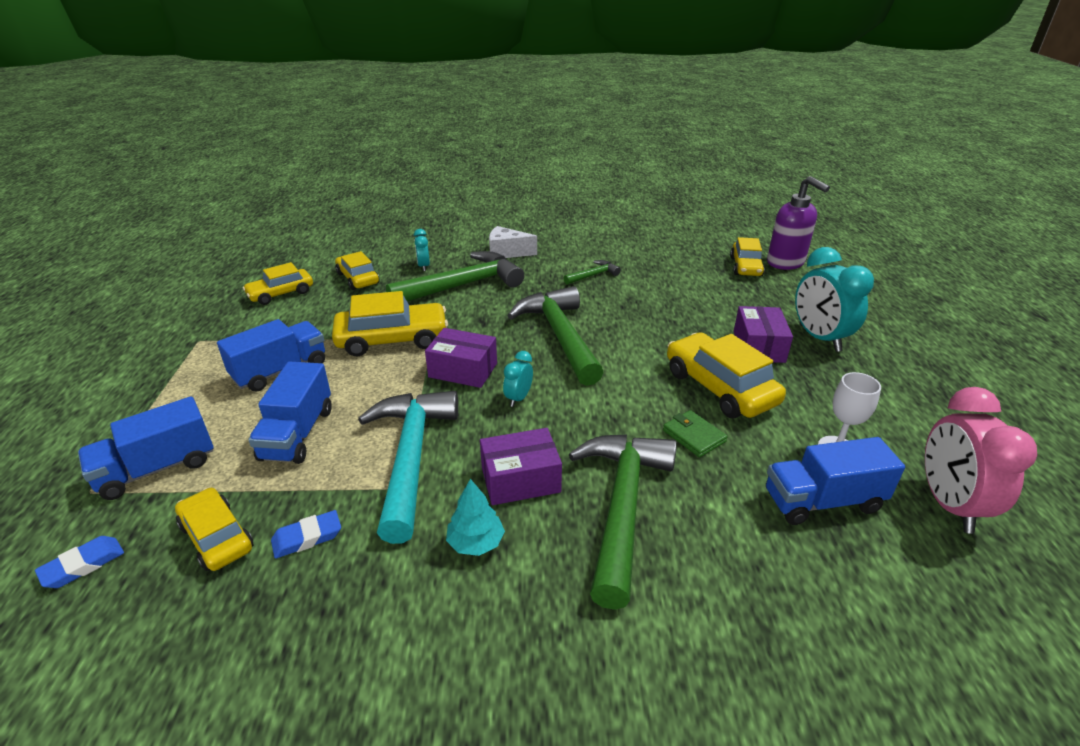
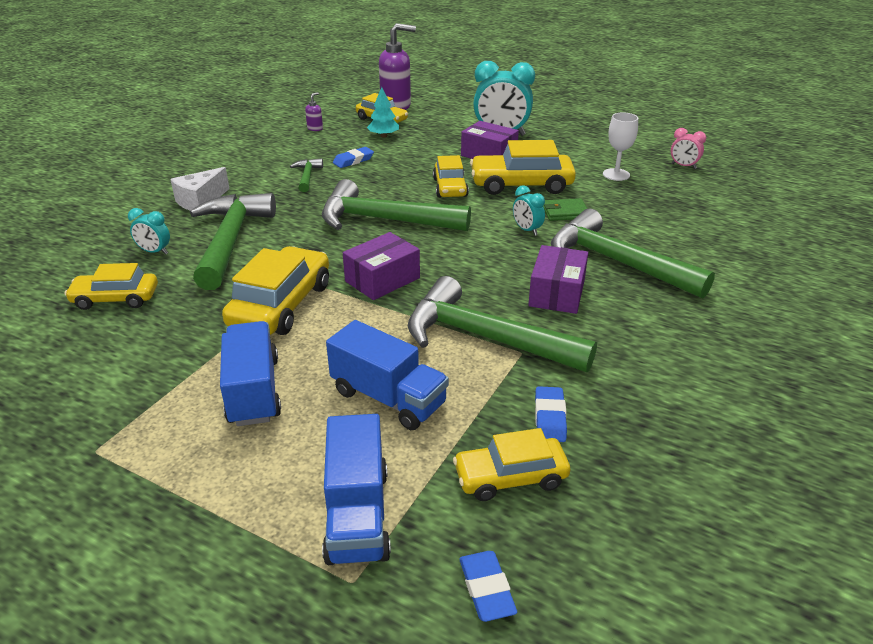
camera: 60 degrees left, 0 degrees up
(281, 293) = (66, 362): yellow car -> yellow car (450, 187)
(411, 457) = (485, 338): turquoise hammer -> green hammer
(476, 542) = (612, 332): turquoise tree -> turquoise tree (383, 136)
(518, 398) = (453, 265): turquoise clock -> turquoise clock (527, 230)
(647, 283) = (353, 160): none -> blue eraser
(681, 246) = (315, 128): none -> purple soap dispenser
(822, 501) = (657, 197): blue truck -> none
(949, 504) = (683, 166): pink clock -> pink clock, size x0.49

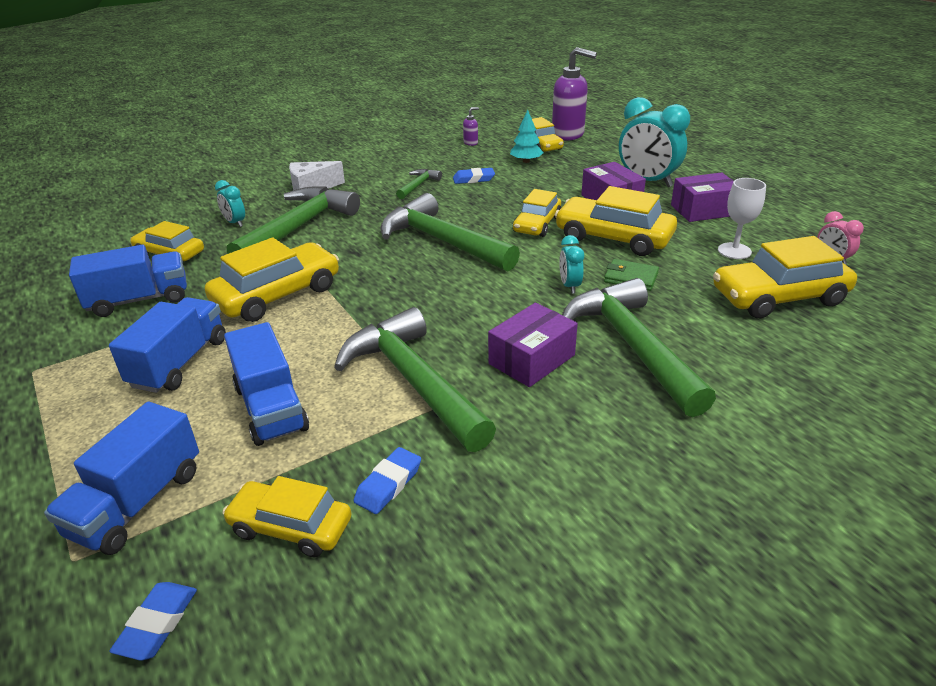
camera: 30 degrees right, 0 degrees up
(136, 350) = (139, 300): none -> blue truck
(382, 279) = (382, 296): purple box -> purple box (703, 210)
(676, 201) = (779, 297): none -> yellow car

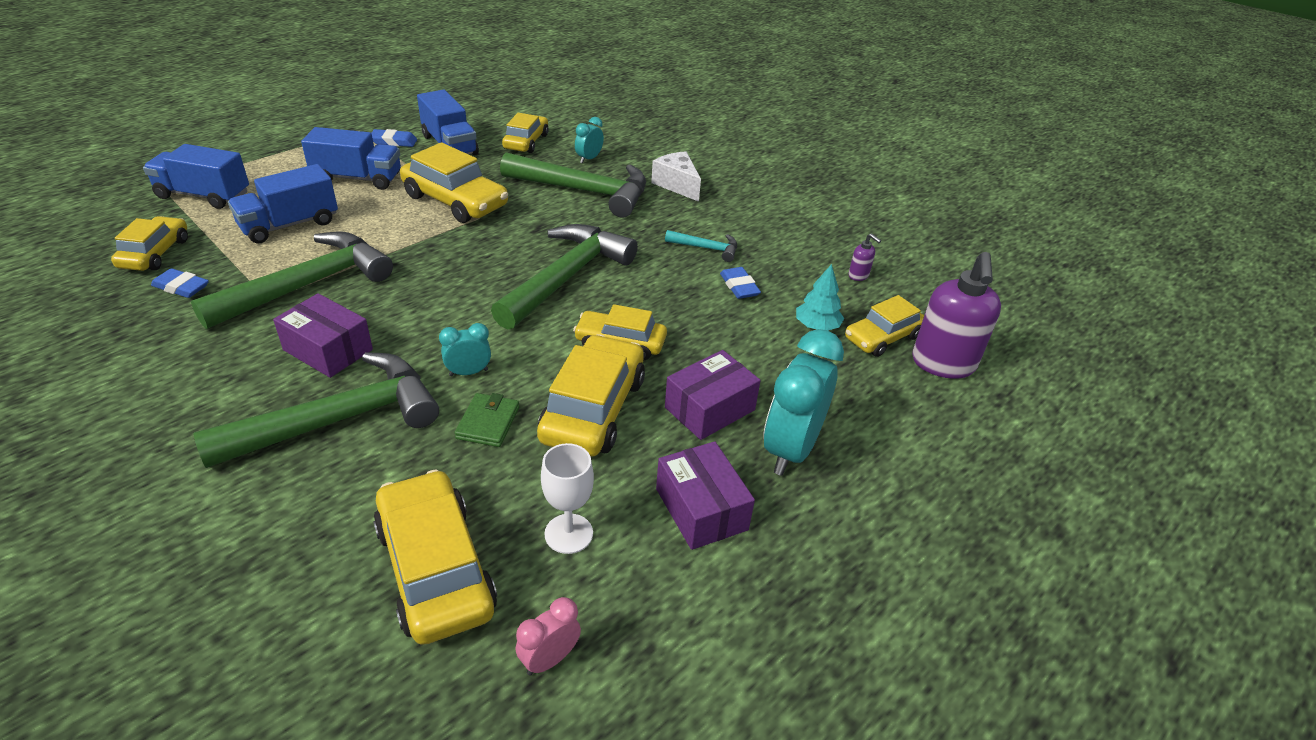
camera: 75 degrees right, 5 degrees up
(157, 624) = (96, 223): blue eraser -> blue eraser (394, 141)
(418, 185) = (706, 248): green hammer -> turquoise hammer

